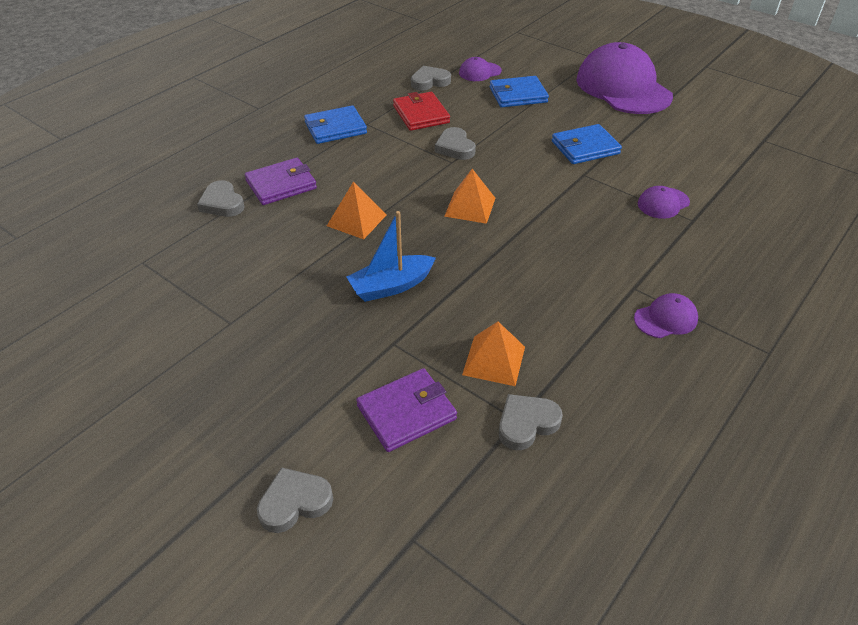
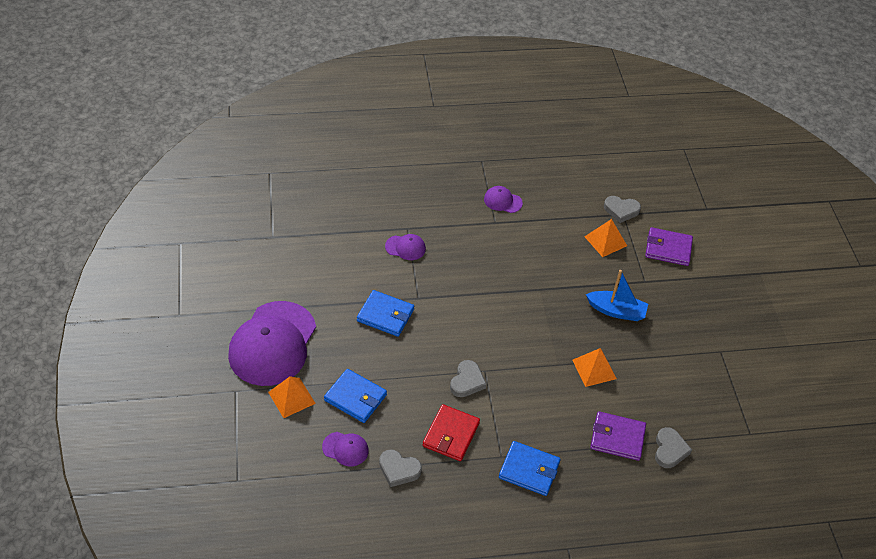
camera: 140 degrees left, 5 degrees up
(294, 502) = (744, 249): grey heart -> none
(470, 207) = (516, 327): orange pyramid -> orange pyramid (291, 397)

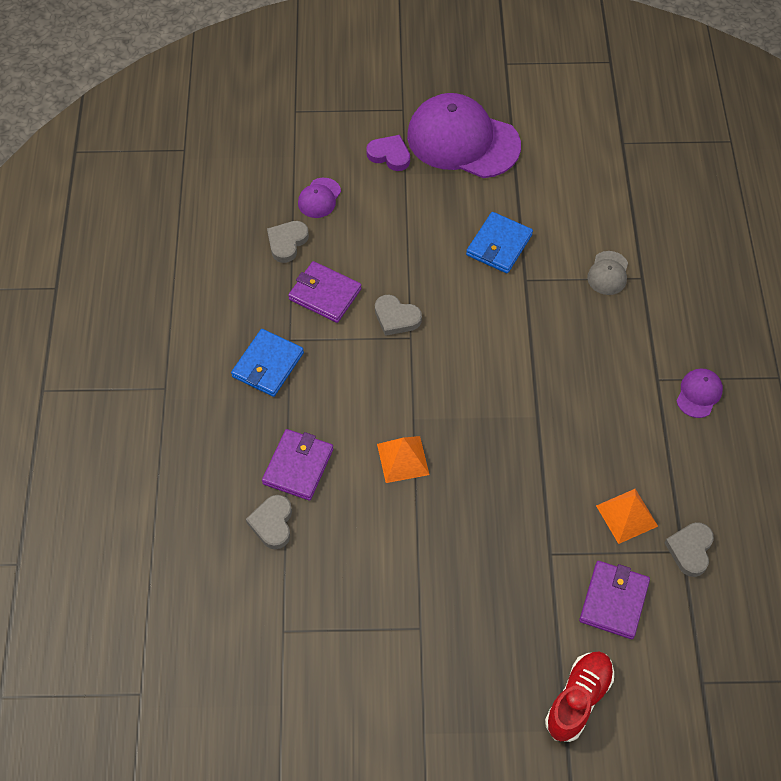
camera: 100 degrees right, 10 degrees up
(291, 397) = (389, 155): orange pyramid -> purple heart
(355, 397) = (384, 210): blue wallet -> none
(405, 247) = (608, 273): purple cap -> grey cap
(451, 434) = (325, 294): red wallet -> purple wallet
(616, 311) = (497, 505): blue boat -> none
(669, 450) = (272, 523): grey heart -> grey heart turned 75 degrees clockwise
(739, 267) = (578, 699): none -> red shoe

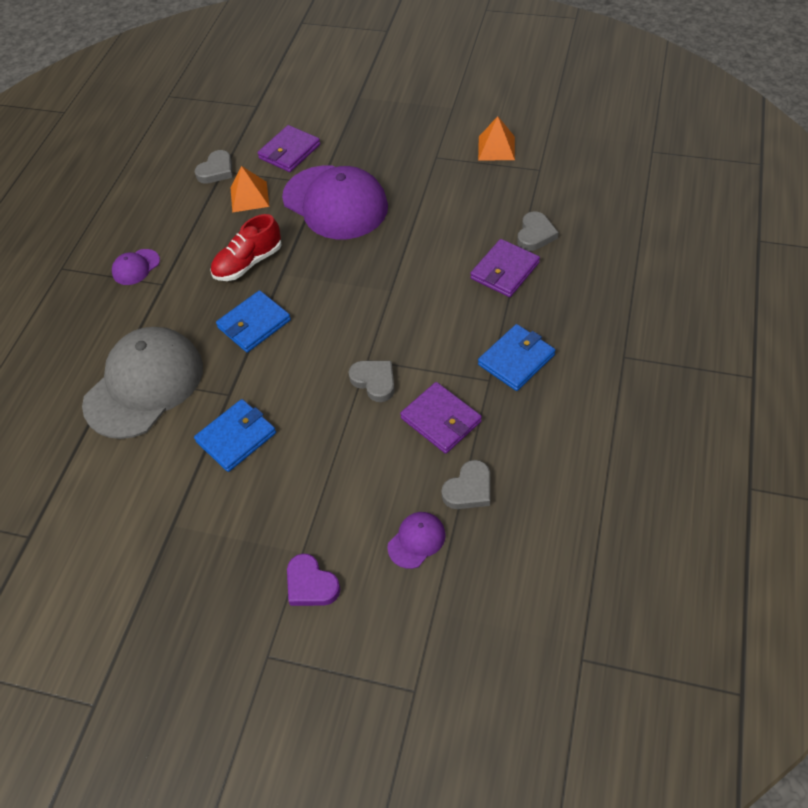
camera: 160 degrees left, 5 degrees down
(403, 459) = (411, 261): orange pyramid -> orange pyramid (496, 148)
(463, 140) = (212, 585): purple cap -> purple cap (335, 202)
(537, 353) = (254, 324): none -> blue wallet
(578, 699) = (342, 109): red shoe -> red shoe (248, 263)
(608, 273) = (144, 385): grey cap -> grey cap, size x2.35

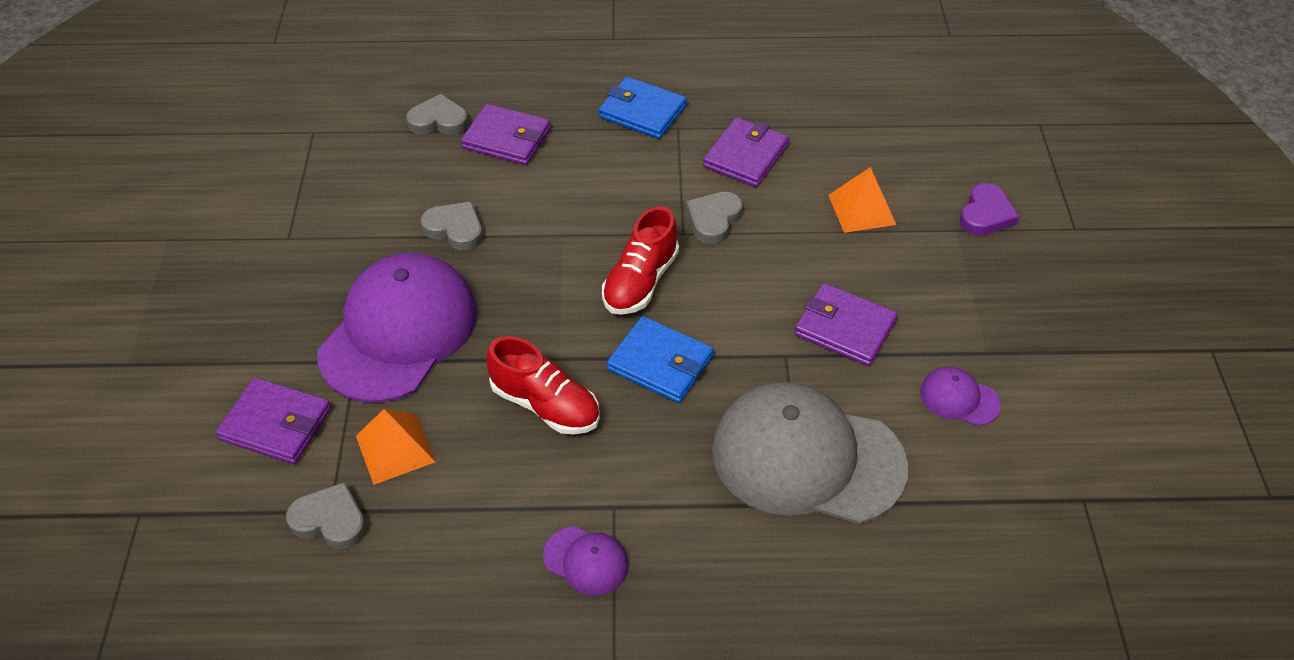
camera: 110 degrees left, 5 degrees down
(236, 437) = (844, 328): blue wallet -> purple wallet
(329, 326) = (640, 282): none -> red shoe
(416, 540) = (897, 149): purple cap -> purple cap (959, 398)
(469, 489) = (821, 122): grey heart -> grey heart (455, 229)
(496, 148) = (267, 178): orange pyramid -> orange pyramid (861, 209)

